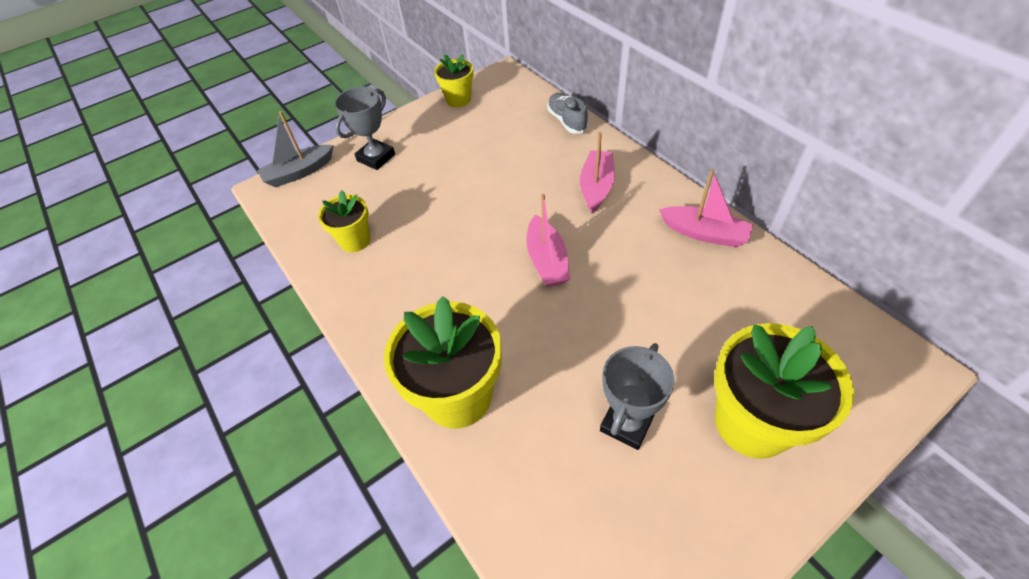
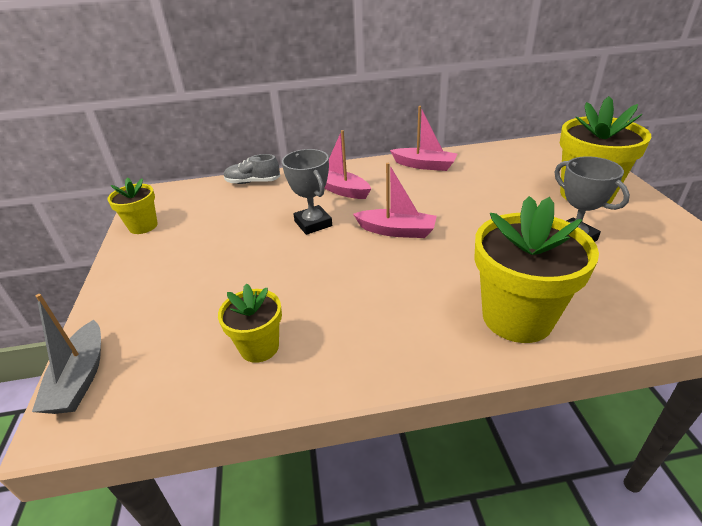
camera: 65 degrees left, 15 degrees down
(376, 158) = (148, 301): grey trophy -> grey trophy (313, 223)
(704, 233) = (424, 165): pink boat -> pink boat turned 60 degrees clockwise

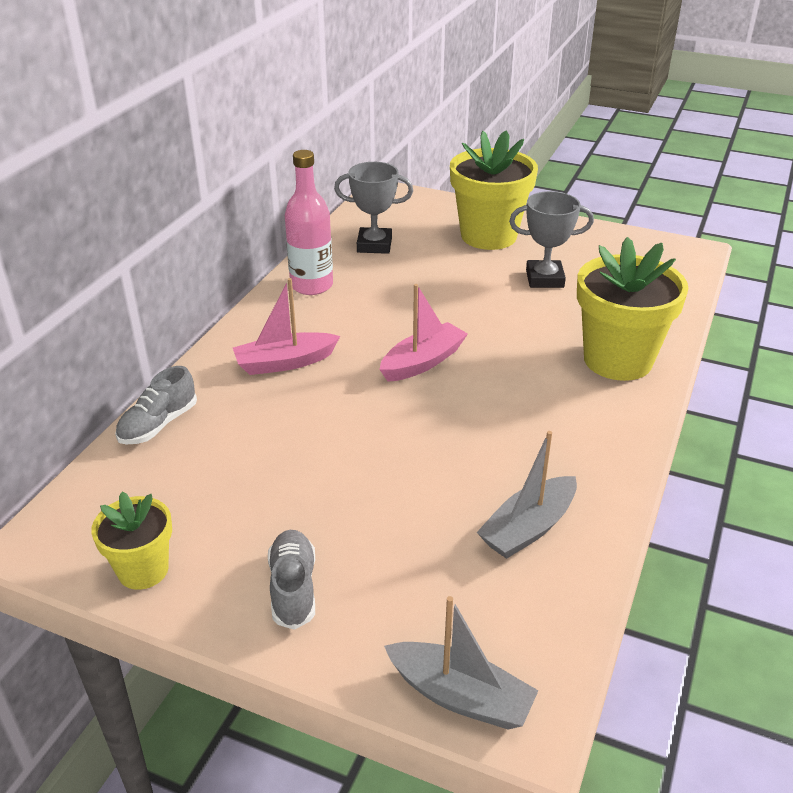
camera: 60 degrees left, 0 degrees up
(150, 274) = (293, 588): none -> grey shoe
(259, 347) = (528, 528): yellow flower pot -> grey boat
(313, 223) = (337, 411): grey trophy -> grey trophy (374, 245)
(424, 165) = (311, 285): pink boat -> pink bottle

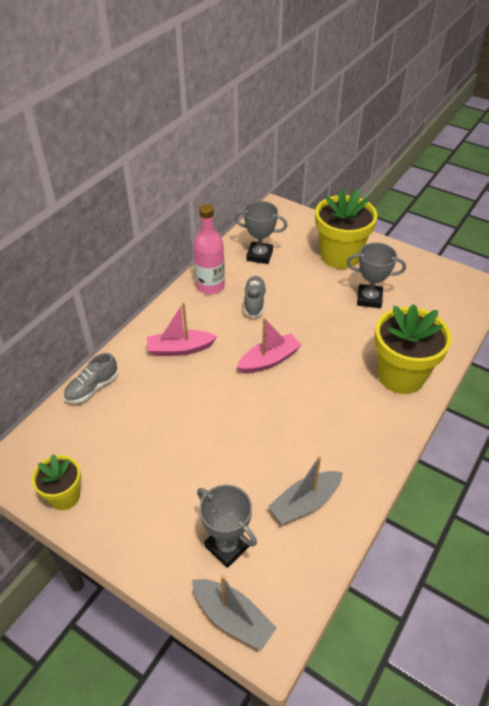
camera: 10 degrees right, 10 degrees up
(293, 588) = (150, 524): grey shoe -> grey shoe (254, 302)
(424, 600) = (227, 546): none -> grey trophy

